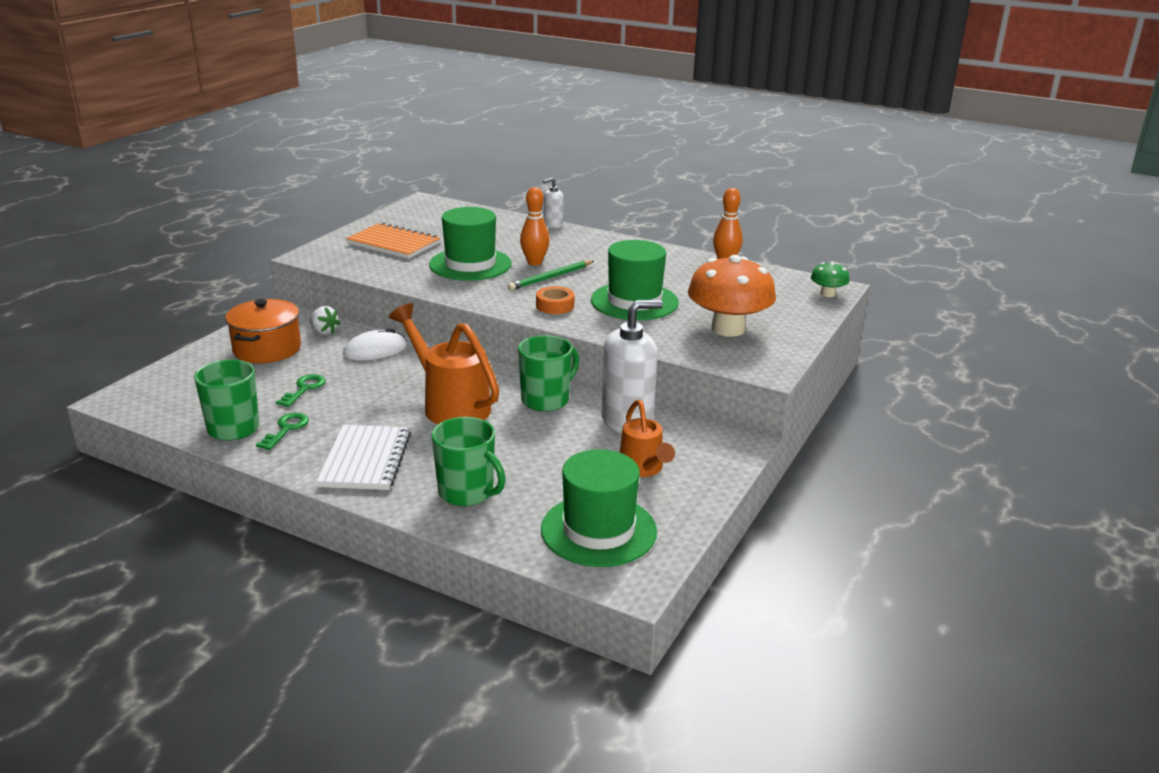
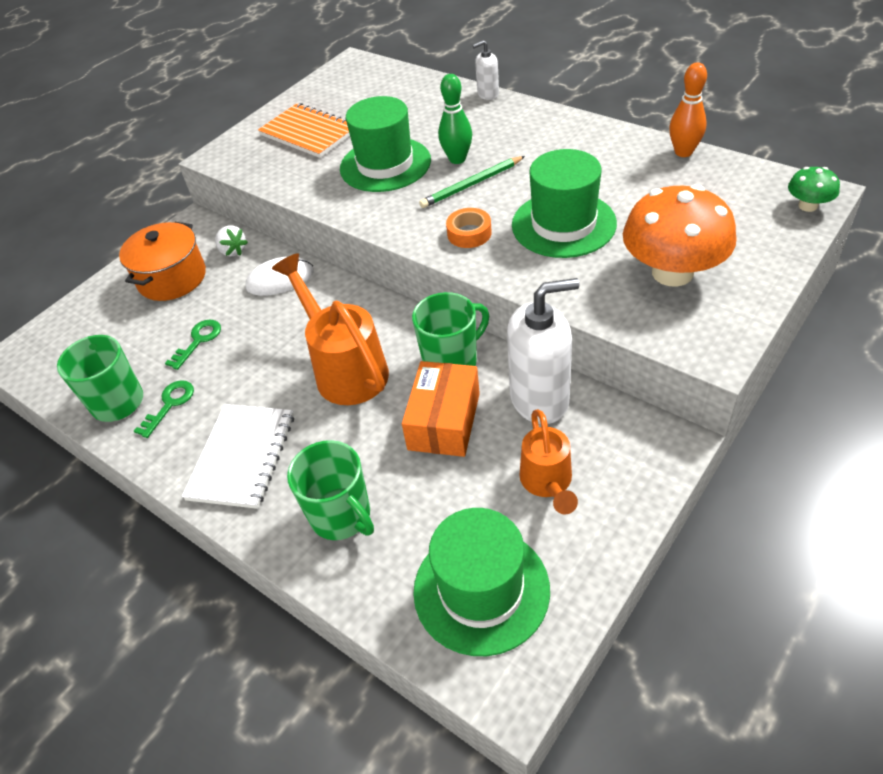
camera: 15 degrees right, 20 degrees up
(534, 262) = (457, 159): orange bowling pin -> green bowling pin
(547, 435) = (444, 421): none -> orange box

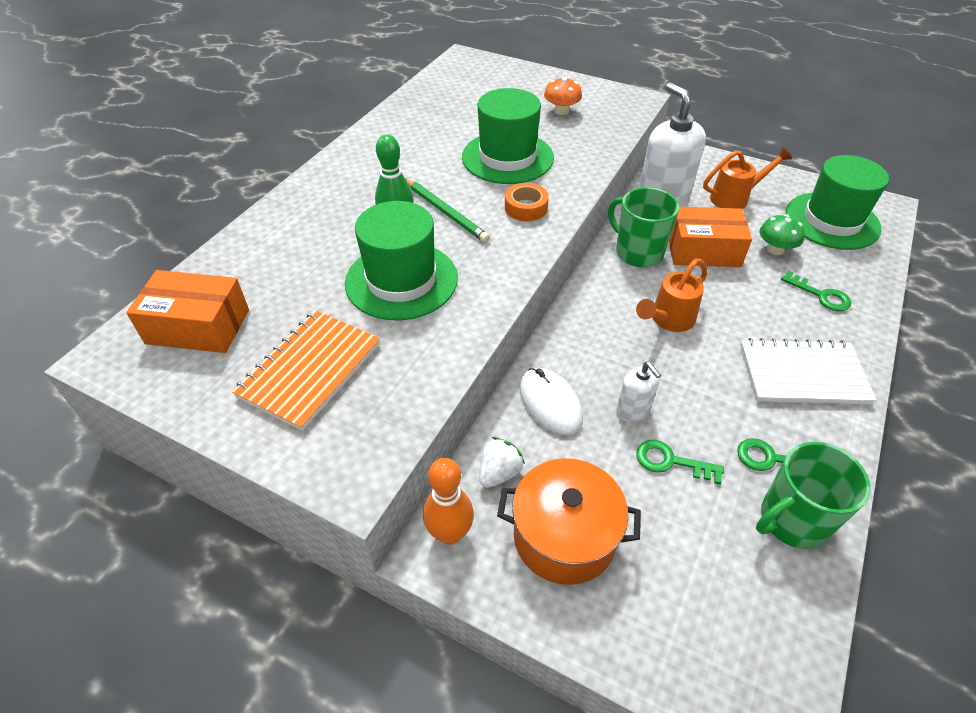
camera: 105 degrees left, 0 degrees up
(341, 516) = (821, 295): green mug -> green key
(345, 368) = (668, 320): orange watering can -> orange watering can, size x0.62
(366, 87) = (198, 326): none -> orange box
(488, 94) = (263, 214): white soap dispenser -> white soap dispenser (633, 411)
(672, 272) = (561, 111): orange mushroom -> orange mushroom, size x0.48
(683, 152) = (404, 103): orange bowling pin -> orange bowling pin (450, 533)
(808, 206) = (478, 61): green mushroom -> green mushroom (775, 249)

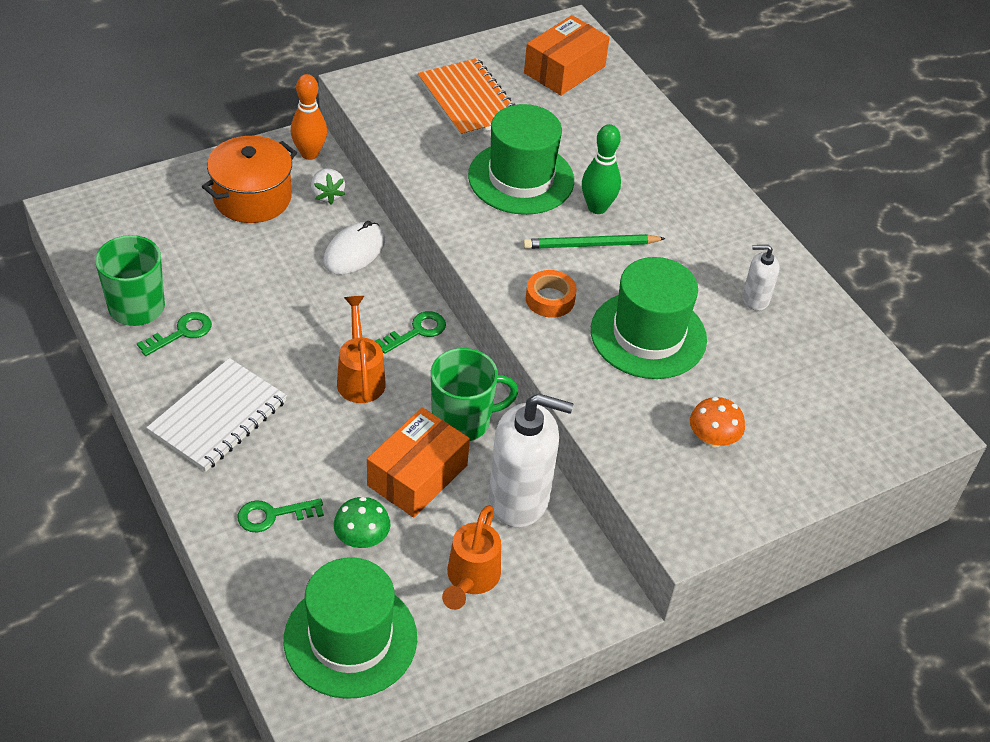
camera: 120 degrees right, 0 degrees up
(550, 403) = (354, 251): white mouse -> white mouse turned 60 degrees counterclockwise
(633, 411) = (300, 290): white soap dispenser -> white soap dispenser (755, 299)
(671, 461) = (241, 280): green key -> green key (417, 331)

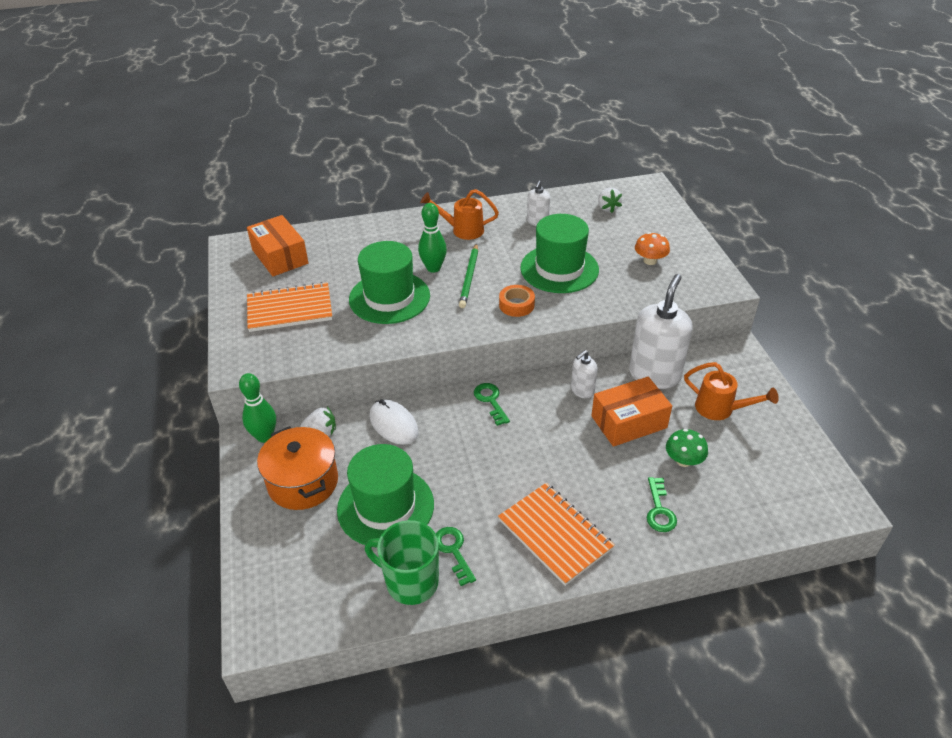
camera: 70 degrees left, 5 degrees down
(218, 417) = (555, 534): white notebook -> orange notebook
(309, 154) = (264, 436): orange bowling pin -> green bowling pin
(350, 639) = (771, 479): green hat -> green hat (385, 507)
(360, 376) = (529, 439): orange watering can -> orange watering can (462, 230)
(417, 475) = (629, 422): orange box -> orange box turned 75 degrees counterclockwise
(462, 421) = (582, 390): green mug -> white soap dispenser
(833, 378) = (607, 208): none -> white strawberry

